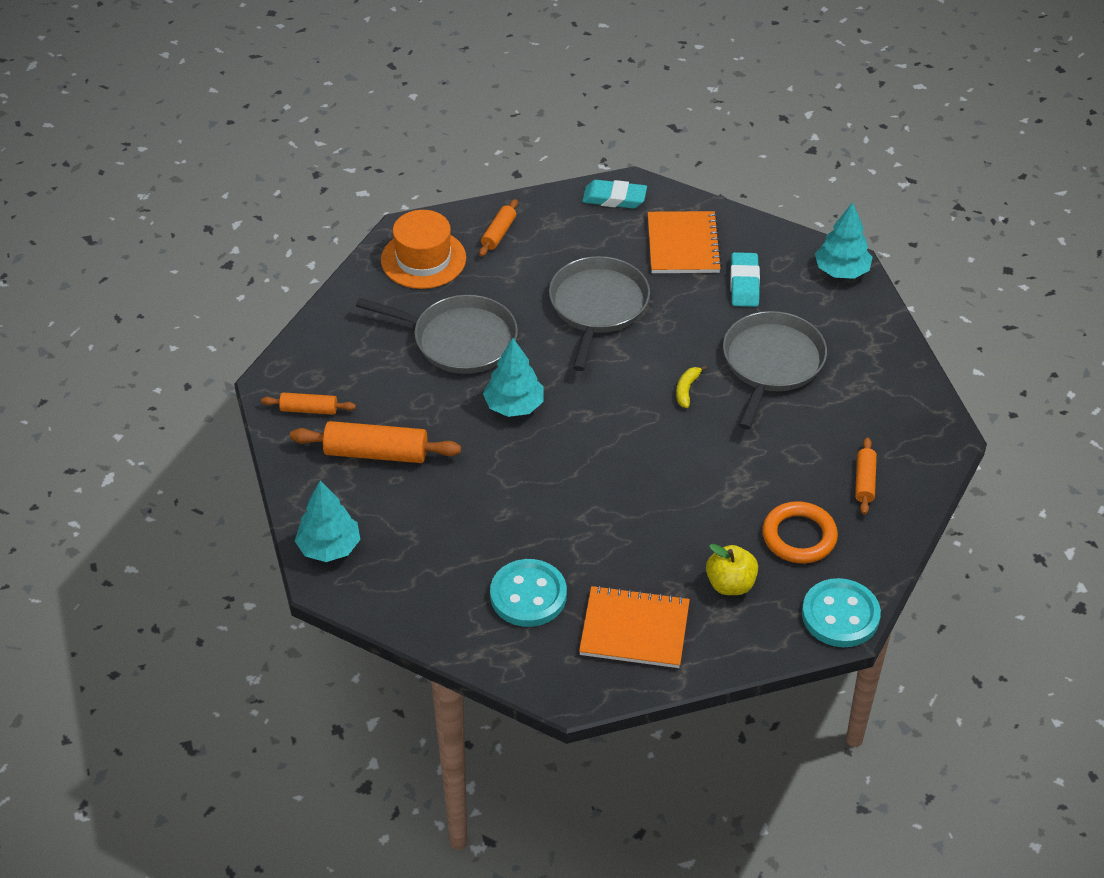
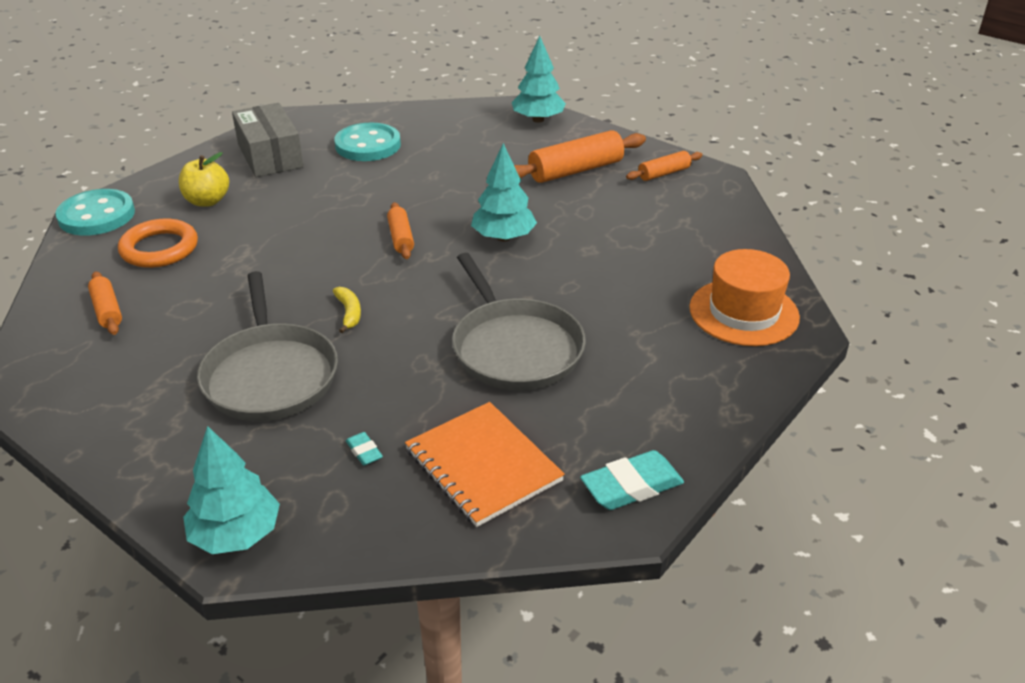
camera: 145 degrees right, 10 degrees down
(459, 340) = (613, 263): grey pan -> none
(498, 233) = (708, 373): orange rolling pin -> orange rolling pin (401, 238)
(634, 629) = (270, 156): orange notebook -> grey box
(744, 284) = (364, 451): turquoise eraser -> turquoise eraser, size x0.50

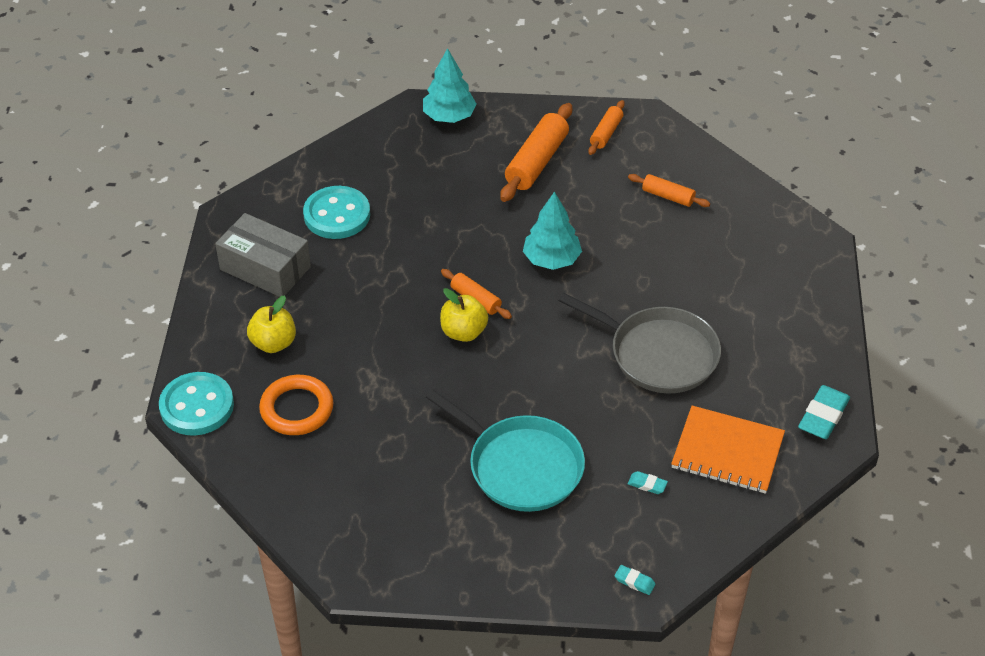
camera: 35 degrees left, 10 degrees up
(107, 310) = (333, 483): orange rolling pin -> orange rolling pin (668, 196)
(236, 534) = (634, 582): turquoise tree -> turquoise eraser
(270, 375) = (520, 466): grey pan -> turquoise pan
(349, 313) = (515, 387): yellow banana -> none
(360, 255) = (463, 332): none -> yellow apple
(743, 312) = (775, 245): orange hat -> none

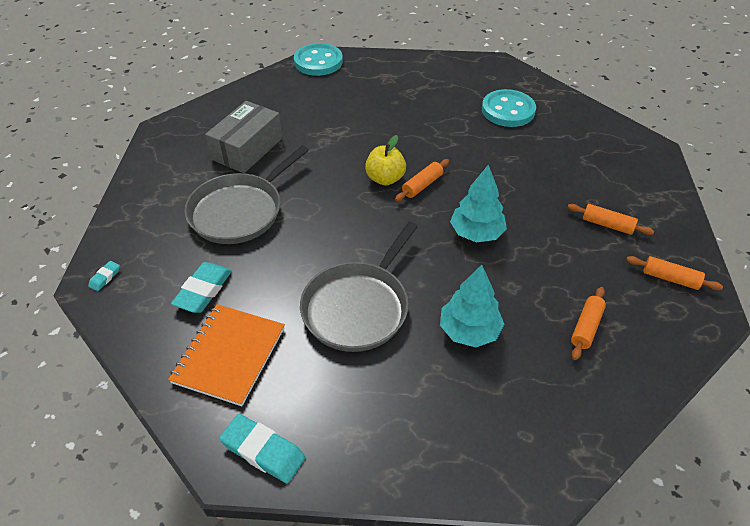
camera: 90 degrees right, 0 degrees up
(265, 268) = (446, 81): grey box -> grey box (247, 149)
(273, 343) = (373, 88): yellow apple -> none
(297, 409) = (312, 100): orange ring -> none
(449, 116) = (650, 168): turquoise tree -> turquoise tree (469, 331)
(520, 466) = (240, 211): turquoise pan -> grey pan
(536, 162) = (607, 225): orange rolling pin -> orange rolling pin, size x0.56
(647, 484) = (203, 291): turquoise eraser -> turquoise eraser, size x1.99

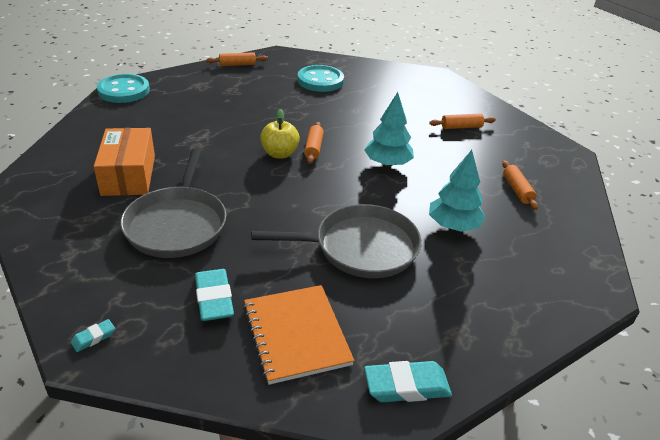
camera: 40 degrees left, 10 degrees down
(105, 277) = (93, 337): turquoise eraser -> turquoise eraser turned 60 degrees clockwise
(247, 149) = (129, 175): grey box -> orange box
(358, 307) = (360, 247): grey pan -> grey pan turned 90 degrees counterclockwise
(670, 278) = (528, 143): orange rolling pin -> orange rolling pin (237, 64)

